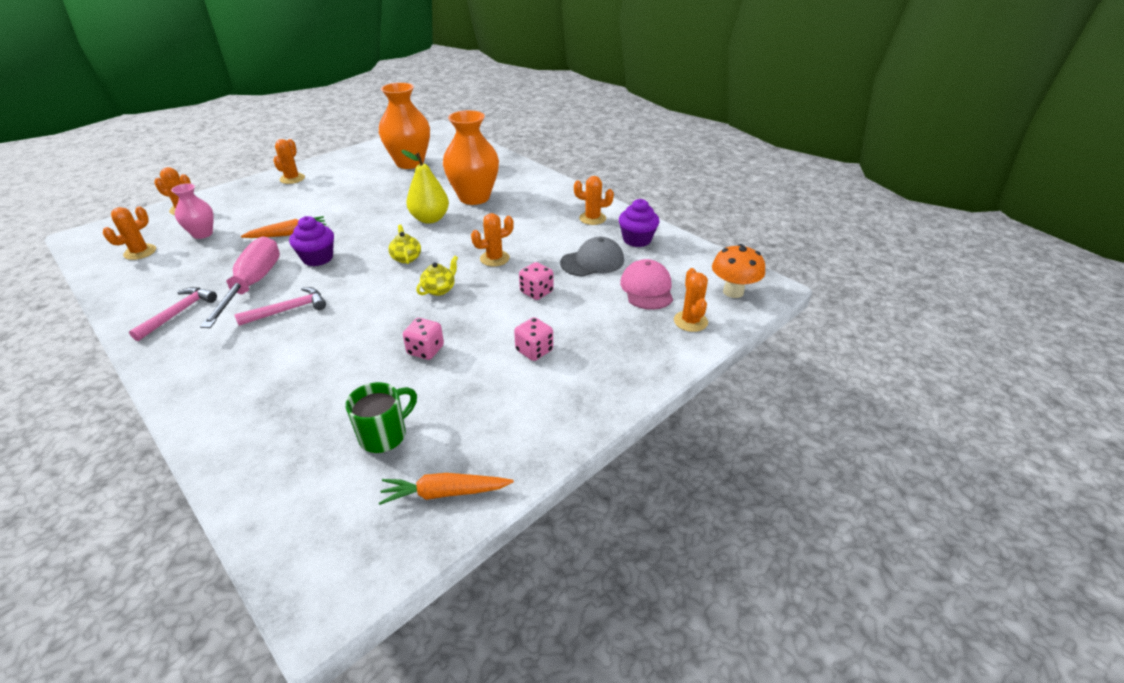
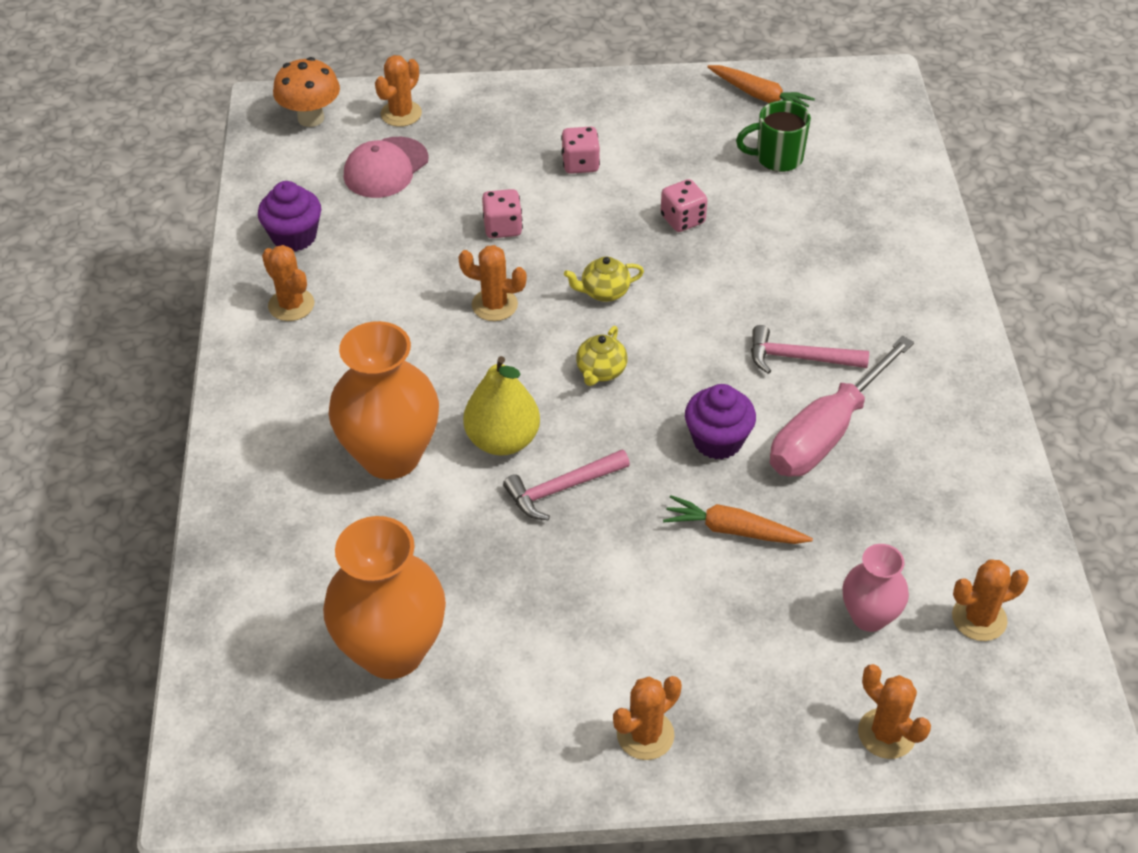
camera: 140 degrees left, 10 degrees up
(178, 313) = (937, 428): pink hammer -> pink hammer (562, 489)
(592, 261) = (390, 234): grey cap -> none

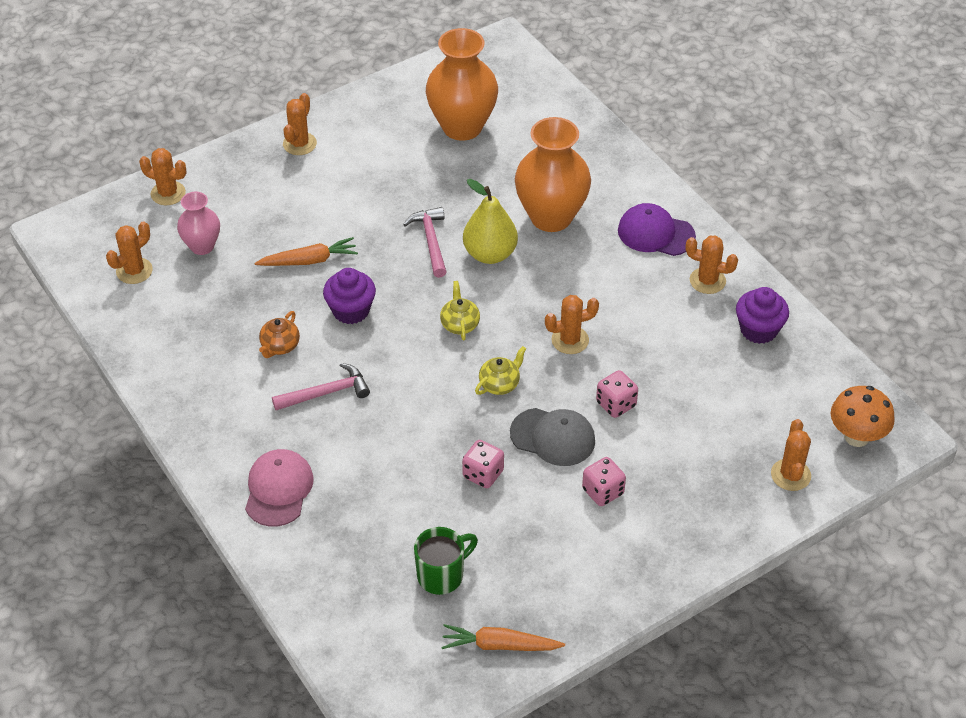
camera: 150 degrees right, 0 degrees up
(291, 381) = (655, 233): none -> purple cap
(386, 168) = (751, 417): pink cap -> pink cap (278, 489)
(562, 489) = (431, 241): pink hammer -> pink hammer turned 45 degrees counterclockwise
(589, 224) = (553, 437): none -> grey cap
(827, 432) = (280, 346): pink screwdriver -> orange teapot

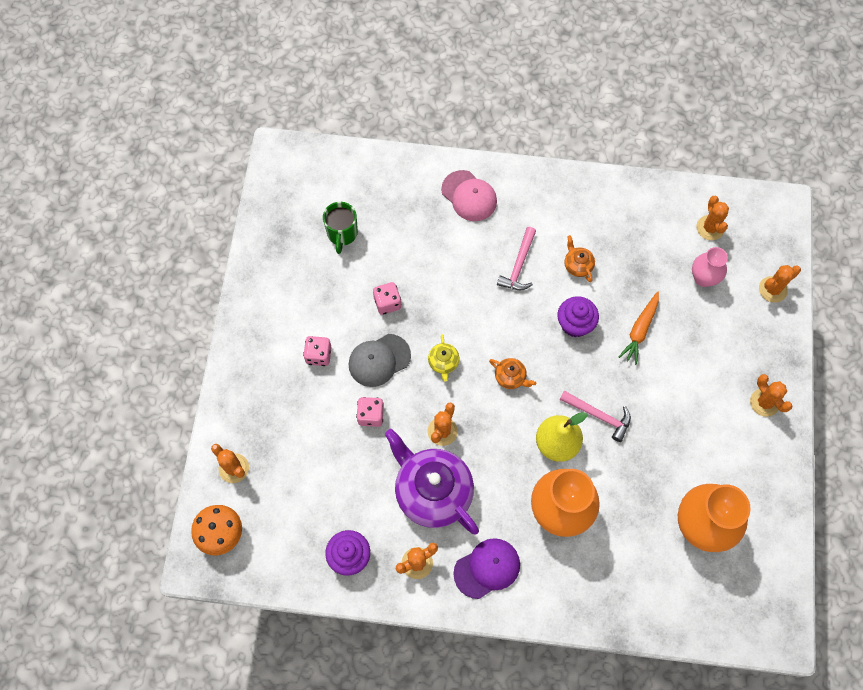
camera: 130 degrees right, 20 degrees up
(460, 324) = (510, 377): yellow teapot -> orange teapot
(499, 645) = (276, 229): orange carrot -> none
(634, 311) = (432, 491): none -> purple teapot

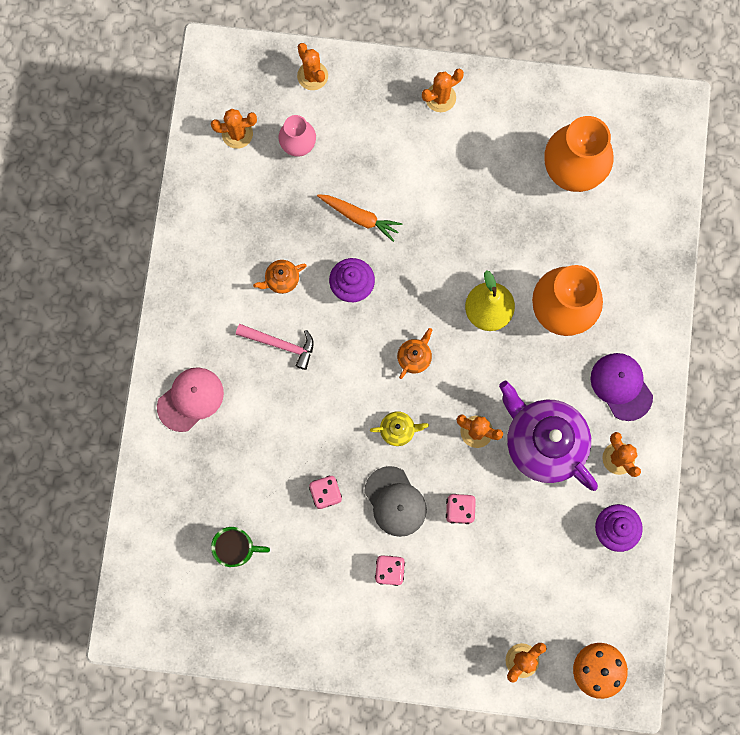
camera: 90 degrees left, 10 degrees up
(432, 491) = (543, 442): purple teapot -> purple teapot turned 90 degrees clockwise
(598, 415) = (456, 266): pink hammer -> none

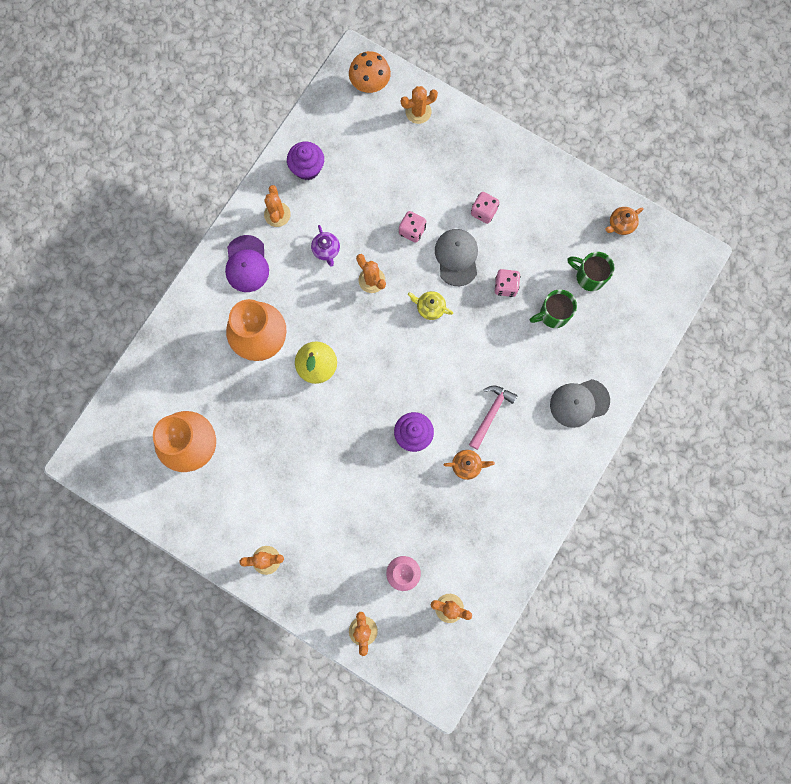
camera: 155 degrees left, 0 degrees up
(190, 399) = (579, 403): pink cap -> grey cap
(260, 485) = (553, 314): none -> green mug
(280, 344) = (490, 414): pink hammer -> pink hammer turned 75 degrees clockwise
(360, 217) = (381, 488): orange carrot -> none
(414, 357) = (391, 356): orange teapot -> orange teapot (620, 224)
(543, 442) = (326, 250): purple teapot -> purple teapot, size x0.42

